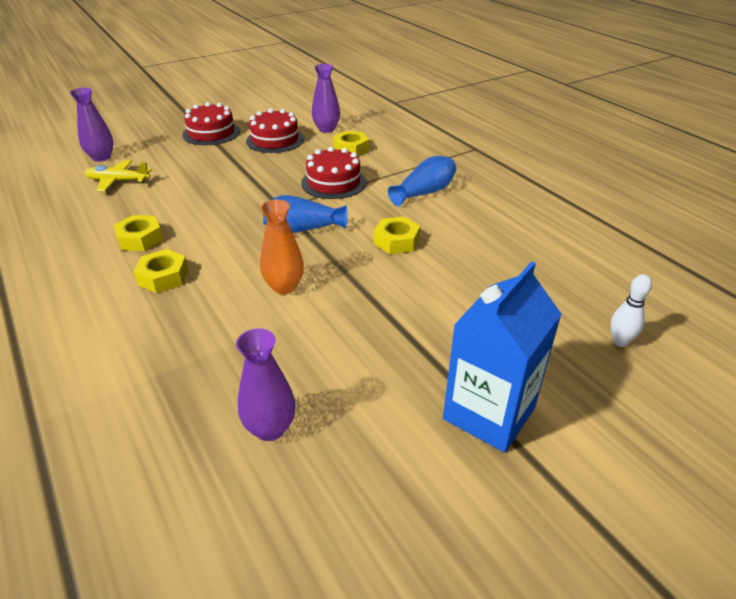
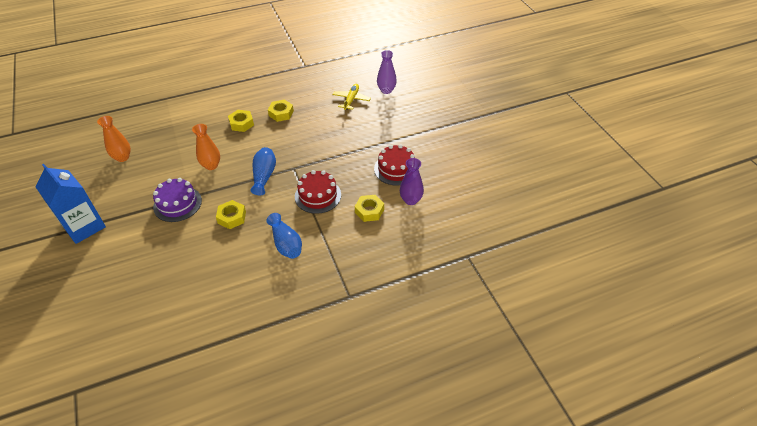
camera: 100 degrees right, 10 degrees up
(211, 133) = (416, 136): red cake -> none
(270, 428) = (122, 157): purple vase -> orange vase
(386, 302) = (177, 204): none -> purple cake
(620, 342) = (90, 298): white bowling pin -> none

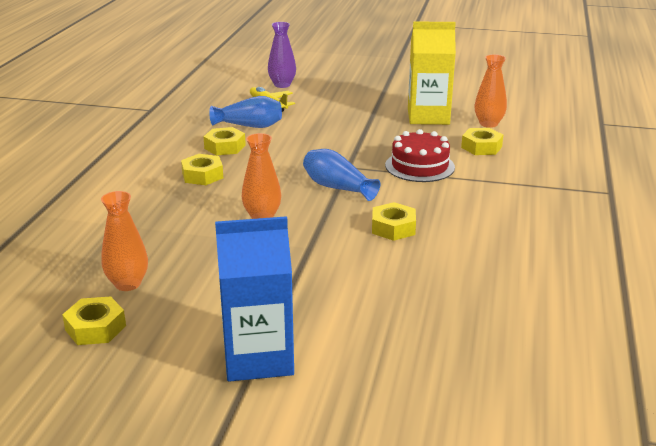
camera: 55 degrees left, 20 degrees down
(84, 168) = (95, 328): none -> yellow nut
(177, 204) = (312, 261): purple cake -> none
(286, 243) = (485, 205): blue vase -> blue vase (249, 126)
(396, 169) = (428, 117): red cake -> yellow carton
(410, 200) = (488, 124): purple vase -> orange vase

